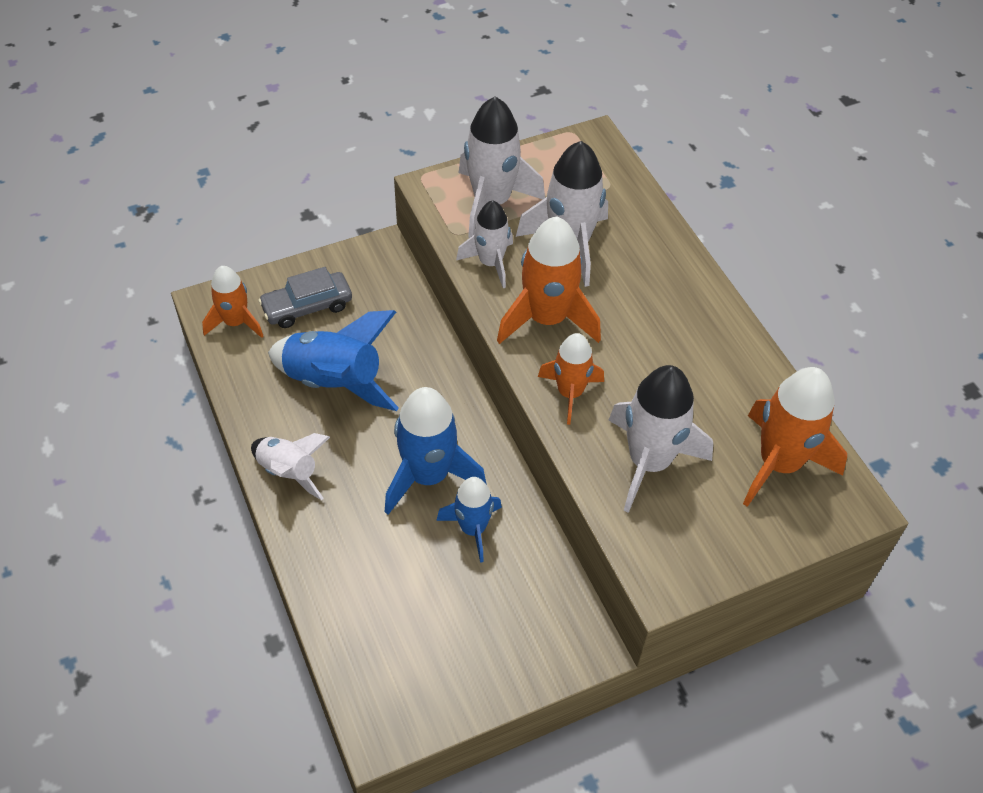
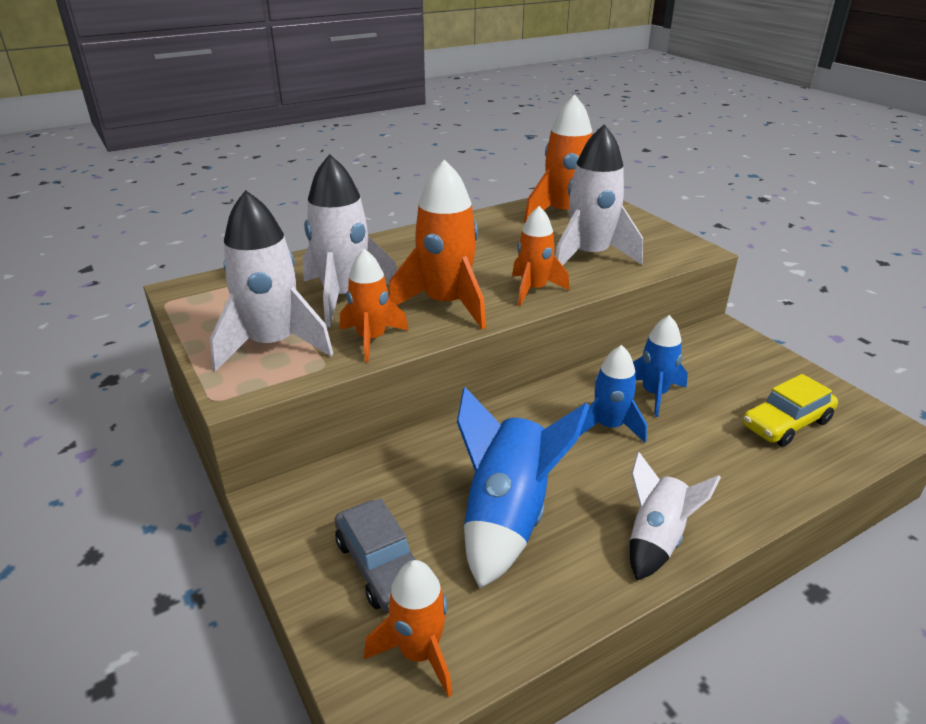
camera: 95 degrees left, 20 degrees down
(406, 633) = (786, 423): none -> yellow car
(428, 476) = (609, 426): blue rocket -> blue rocket, size x0.63
(490, 263) = (371, 339): white rocket -> orange rocket

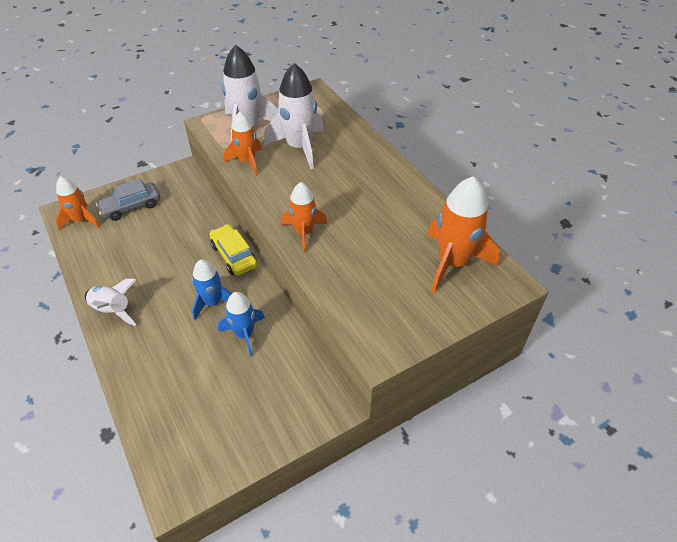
camera: 90 degrees right, 15 degrees up
(446, 304) = (286, 190): orange rocket -> none
(507, 516) = (148, 250): blue rocket -> none
(589, 256) = (362, 270): white rocket -> none
(786, 423) = (196, 412): yellow car -> yellow car (234, 255)

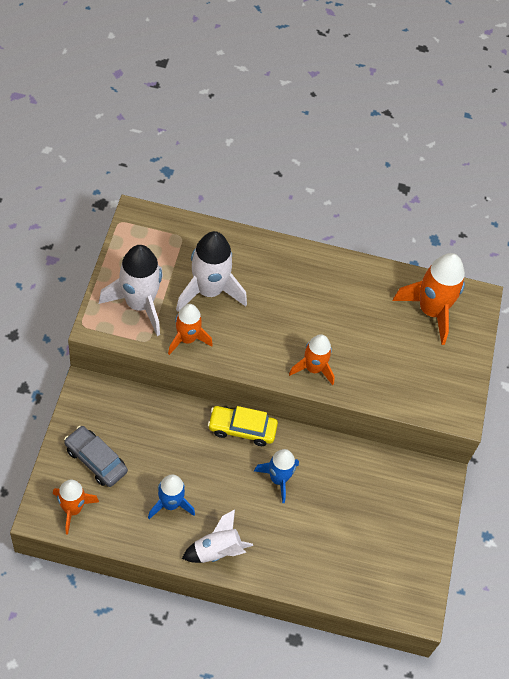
camera: 55 degrees left, 10 degrees up
(131, 207) = (96, 460): grey car -> grey car turned 120 degrees clockwise
(244, 334) = (330, 481): blue rocket -> blue rocket (170, 504)

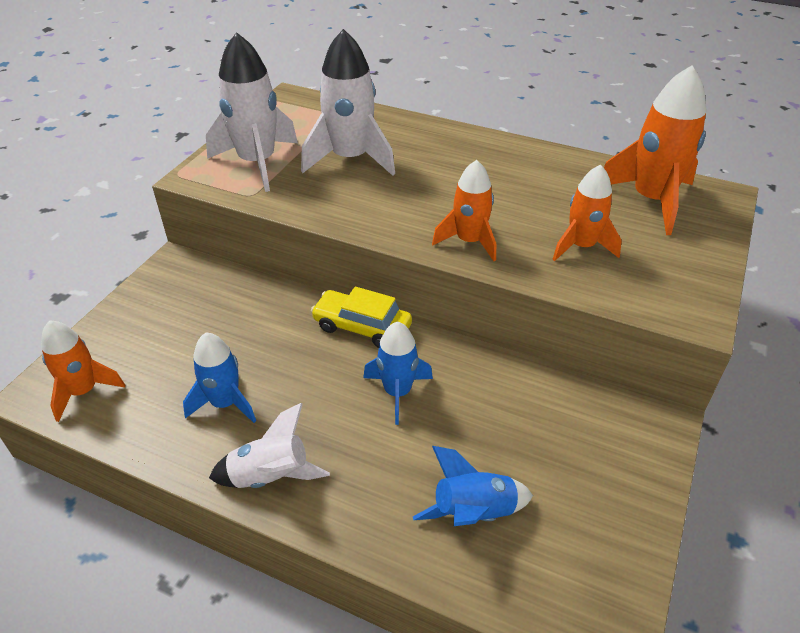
camera: 20 degrees right, 15 degrees down
(96, 460) = (146, 338): grey car -> none
(187, 339) = (303, 198): orange rocket -> orange rocket (581, 246)
(340, 555) = (473, 513): none -> blue rocket

